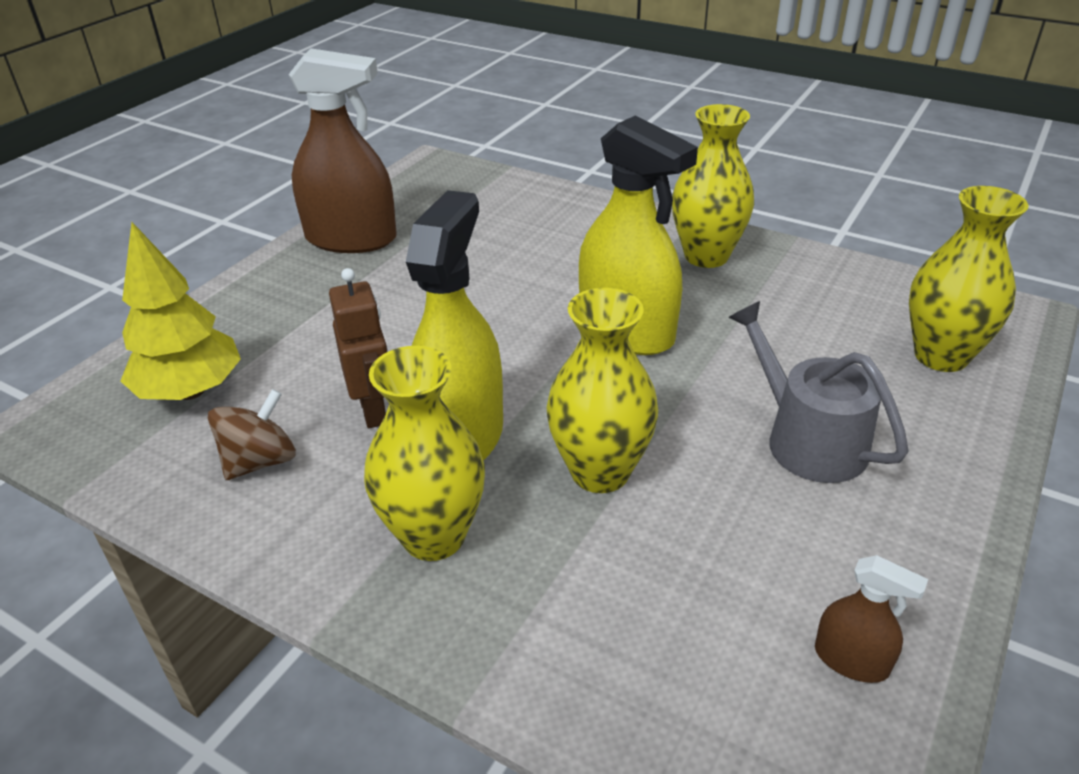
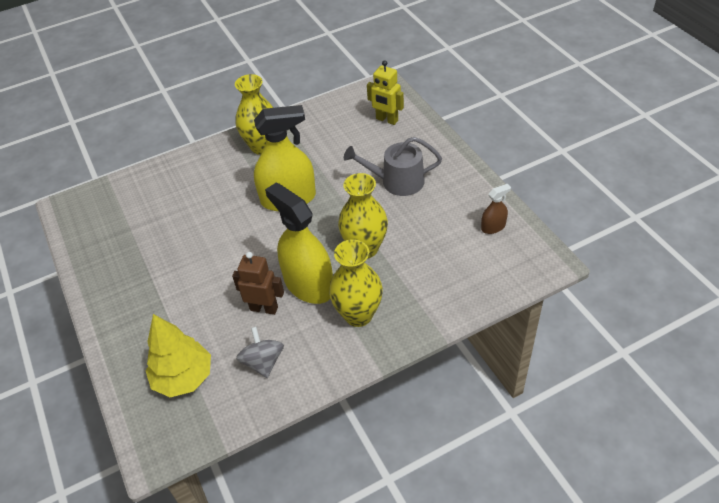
camera: 55 degrees left, 10 degrees up
(260, 461) = (263, 362): brown spinning top -> grey spinning top
(351, 239) = (107, 269): brown spray bottle -> none
(941, 356) = (386, 120): yellow vase -> yellow robot

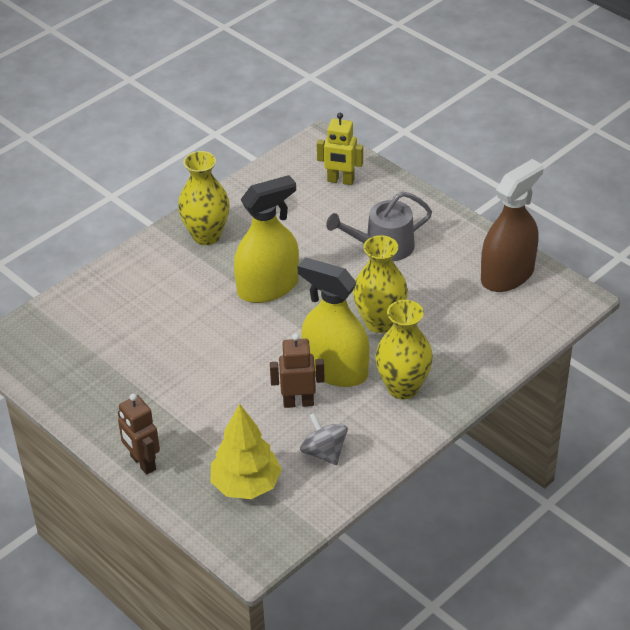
camera: 20 degrees left, 5 degrees down
(113, 335) = (142, 463): none -> brown robot
(493, 227) = (507, 275): brown spray bottle -> brown spray bottle, size x2.19

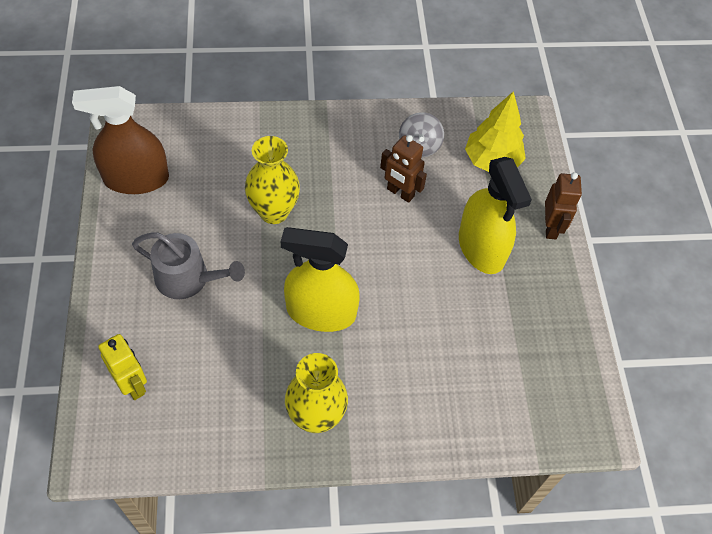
camera: 145 degrees left, 15 degrees up
(335, 370) = (348, 198): yellow spray bottle -> yellow spray bottle (481, 247)
(403, 388) = (318, 151): yellow vase -> none

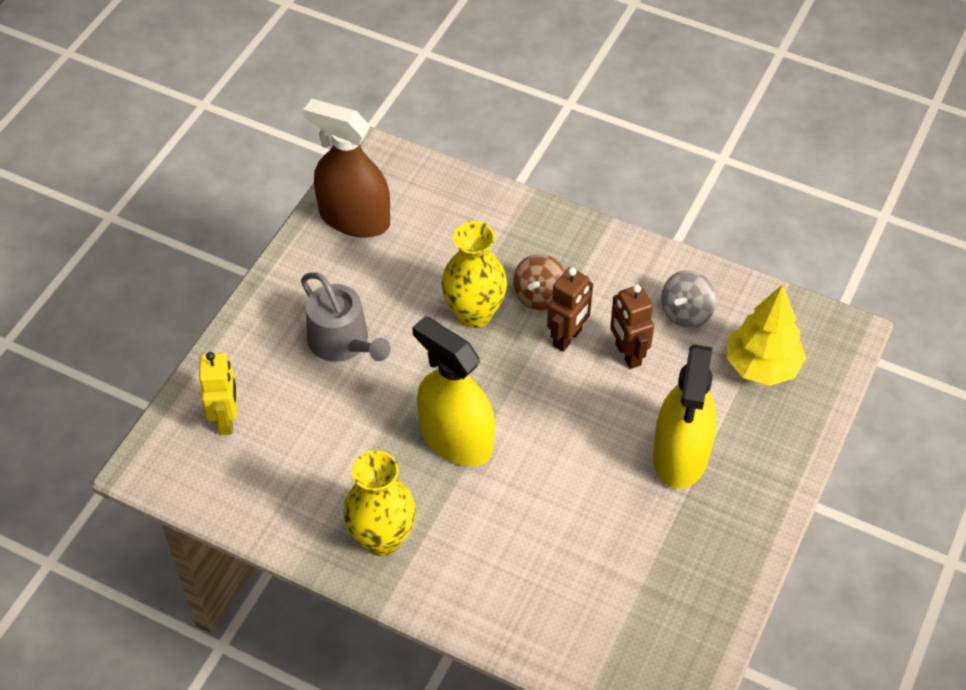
camera: 35 degrees right, 5 degrees down
(312, 178) = (539, 296): none -> brown spinning top
(551, 227) = (780, 471): brown robot -> brown robot (567, 338)

